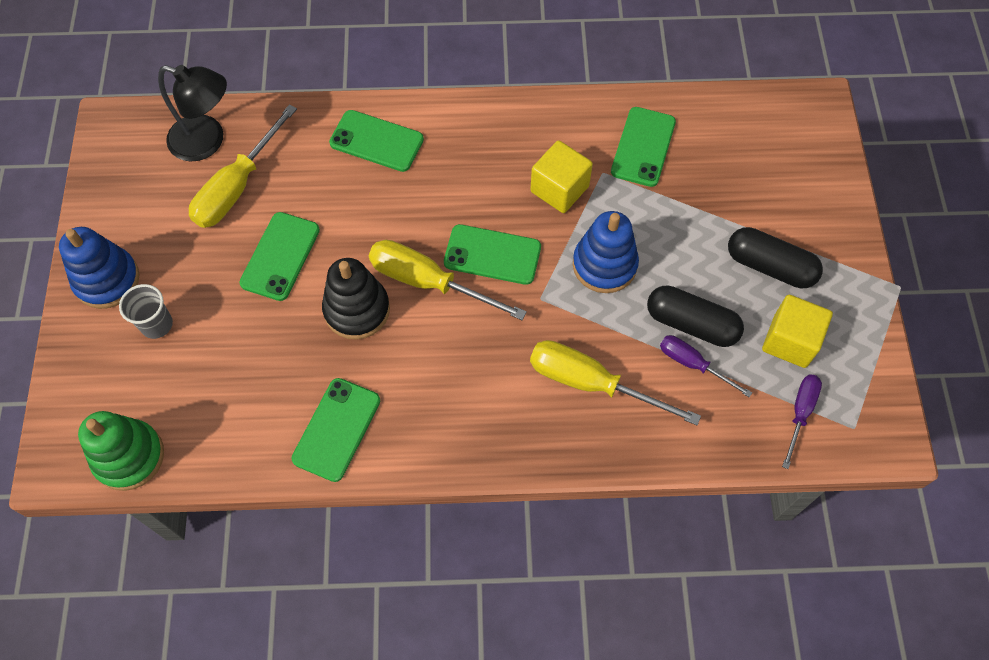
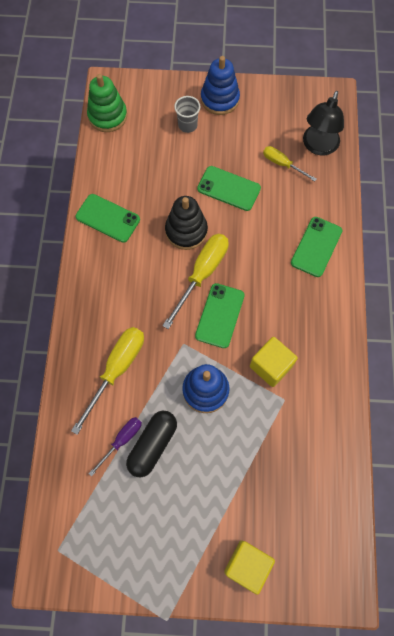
camera: 95 degrees right, 5 degrees up
(237, 187) = (282, 164): yellow screwdriver -> yellow screwdriver, size x0.58
(643, 147) = (306, 433): green phone -> none
(770, 266) = (194, 514): black capsule -> none
(790, 341) = (131, 516): yellow cube -> yellow cube (247, 565)
(800, 413) = (74, 511): purple screwdriver -> none

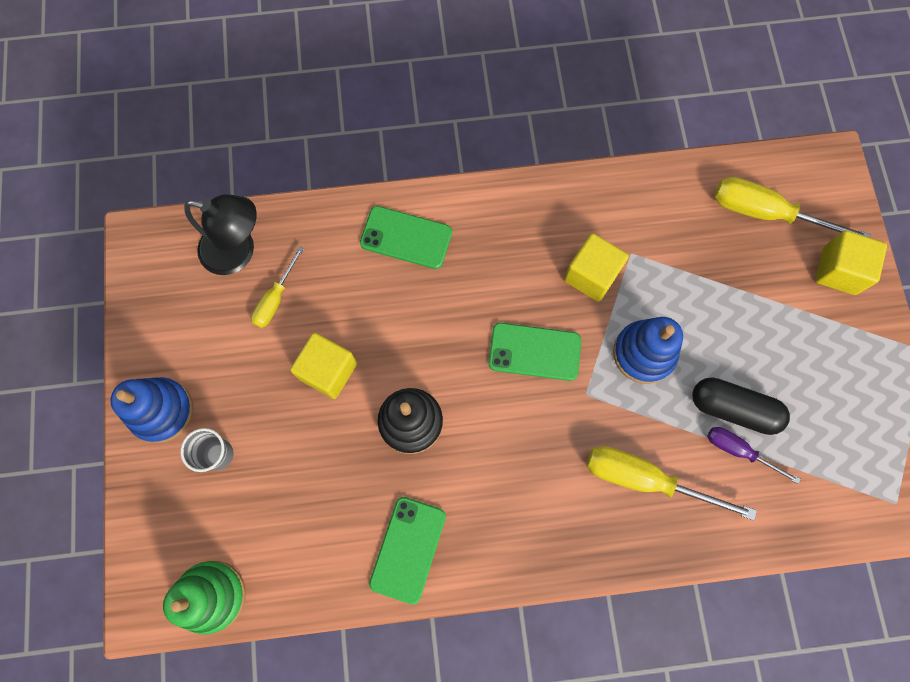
camera: 100 degrees left, 5 degrees up
(202, 274) = (476, 386): yellow screwdriver -> yellow screwdriver (766, 213)
(229, 188) = (328, 371): green phone -> yellow cube

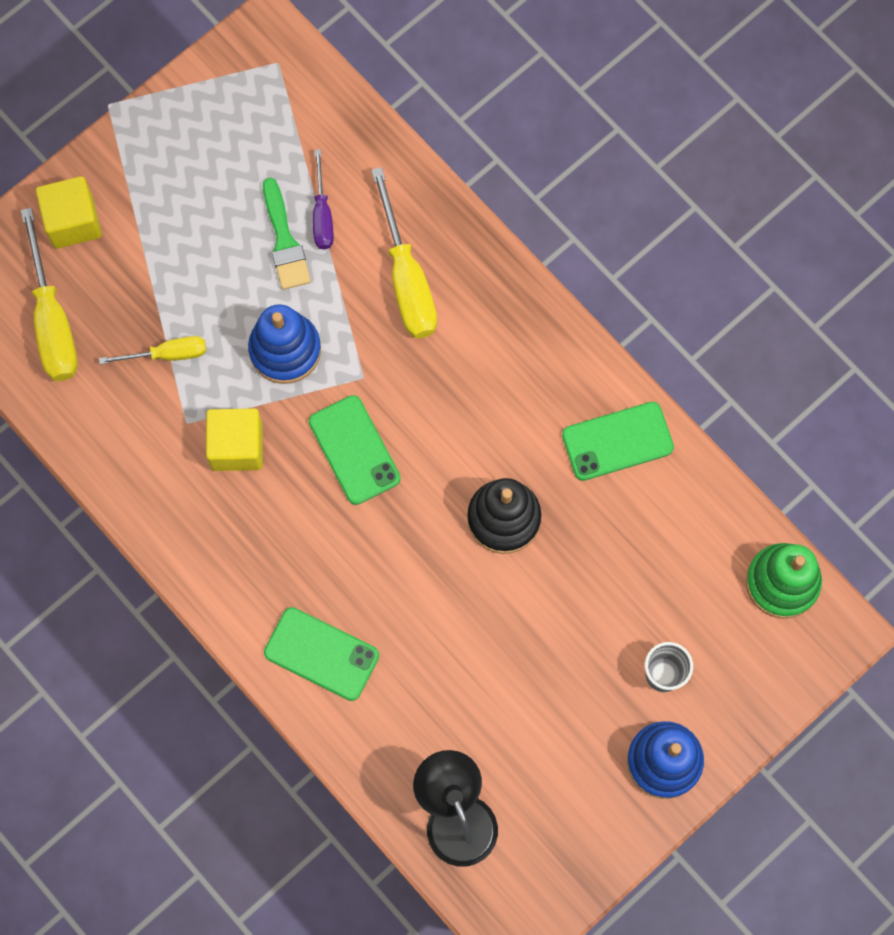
camera: 125 degrees left, 0 degrees up
(275, 299) = (478, 737): yellow screwdriver -> yellow screwdriver (167, 354)
(328, 371) = (511, 630): yellow cube -> none
(406, 237) = (321, 654): green phone -> green phone turned 45 degrees counterclockwise
(733, 408) = (284, 241): black capsule -> green brush

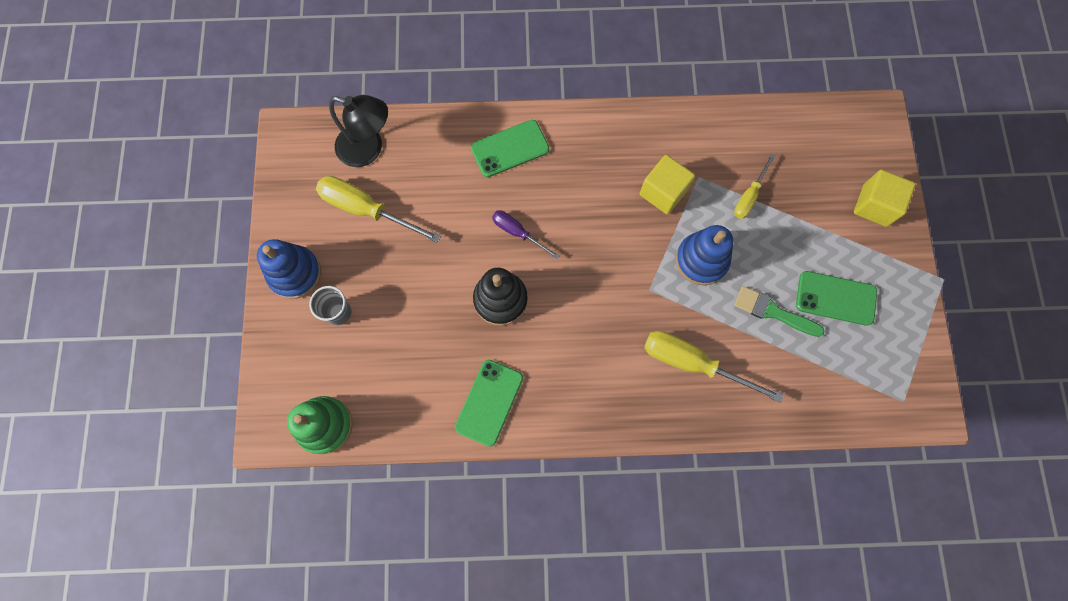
camera: 130 degrees right, 0 degrees up
(53, 320) = (817, 153): yellow screwdriver -> yellow screwdriver (366, 210)
(322, 215) = (774, 347): purple screwdriver -> purple screwdriver (518, 233)
(354, 450) = (609, 251): green phone -> green phone (835, 298)

